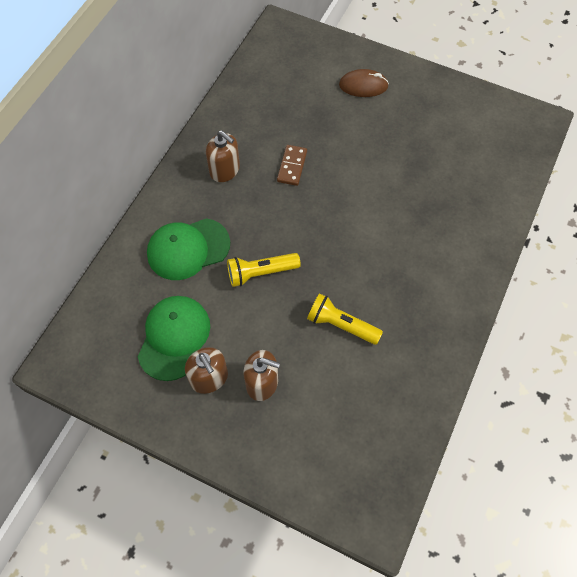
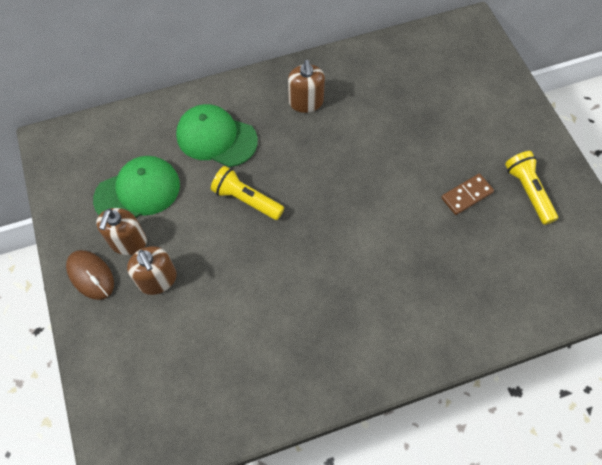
camera: 45 degrees right, 0 degrees up
(292, 166) = (359, 140): brown domino -> brown domino (466, 195)
(341, 324) = (260, 292): yellow flashlight -> yellow flashlight (528, 191)
(363, 86) = (491, 123): brown mouse -> brown mouse (91, 275)

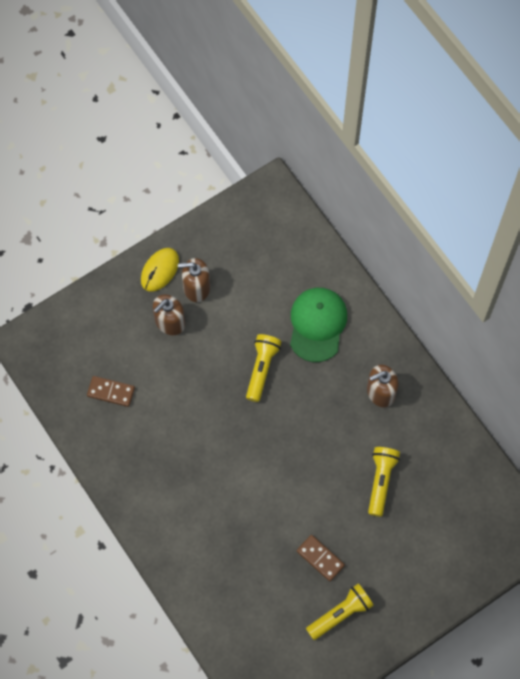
camera: 75 degrees right, 5 degrees up
(91, 275) = (159, 270): brown mouse -> yellow mouse
(138, 191) = (244, 278): green cap -> none
(220, 367) = (111, 392): none -> brown domino
(397, 124) = (381, 481): none -> yellow flashlight

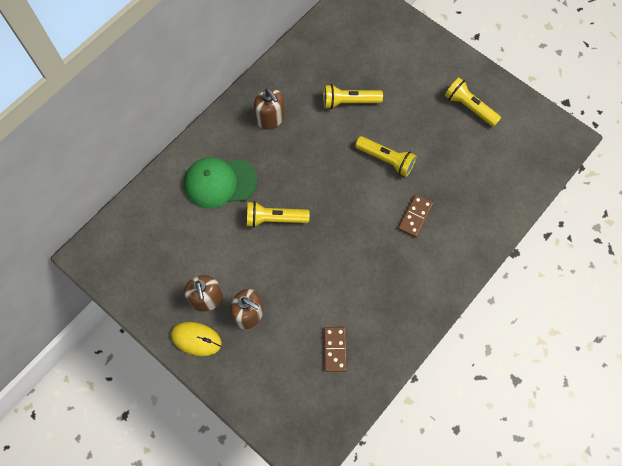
camera: 105 degrees left, 0 degrees up
(298, 500) = (386, 160): none -> yellow flashlight
(320, 558) = (430, 132): brown domino -> brown domino (415, 216)

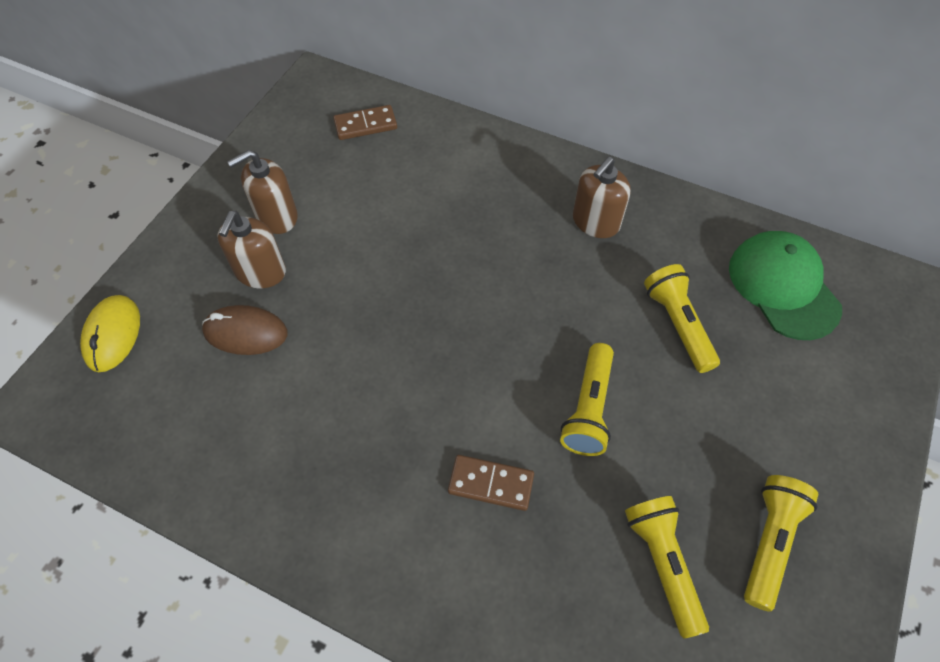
camera: 75 degrees right, 10 degrees down
(196, 339) = (214, 219): yellow mouse -> yellow mouse (113, 335)
(220, 182) = (463, 187): green cap -> green cap (783, 287)
(275, 219) = (424, 268): yellow flashlight -> yellow flashlight (663, 564)
(291, 327) = (246, 332): none -> brown mouse
(335, 349) = (216, 404): brown domino -> brown domino (365, 125)

